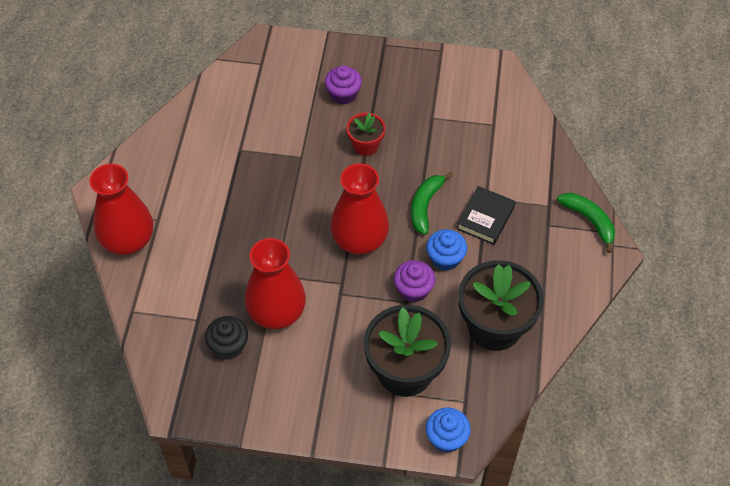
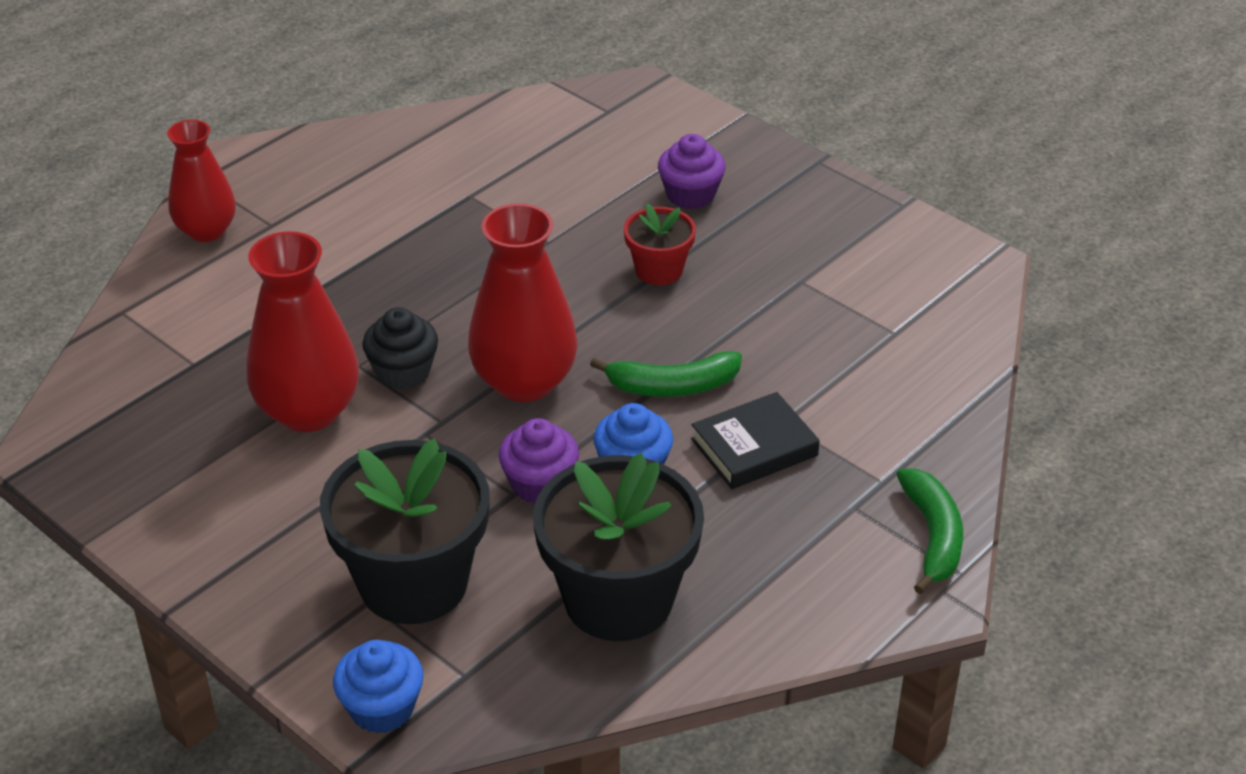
camera: 35 degrees right, 15 degrees down
(128, 240) = (206, 230): red vase -> red vase, size x0.66
(228, 346) = (199, 416): black cupcake -> black cupcake (403, 371)
(425, 206) = (672, 386): green banana -> green banana turned 150 degrees counterclockwise

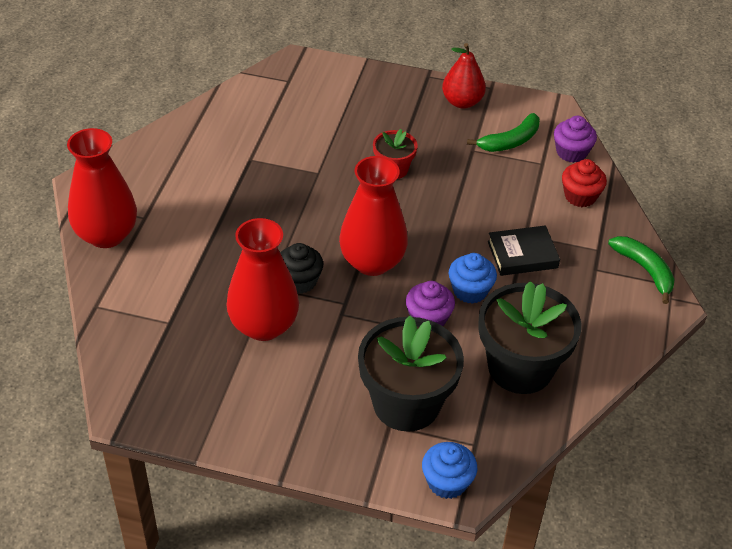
camera: 30 degrees left, 5 degrees up
(206, 230) = (106, 235): red vase -> red vase, size x1.50
(672, 386) = (453, 235): green banana -> green banana (510, 141)
(690, 195) = (375, 118): purple cupcake -> purple cupcake (571, 152)
(754, 447) = (522, 254): black book -> black book turned 45 degrees clockwise
(840, 211) = (462, 102): none -> red pear
(916, 397) = (580, 196): none -> red cupcake

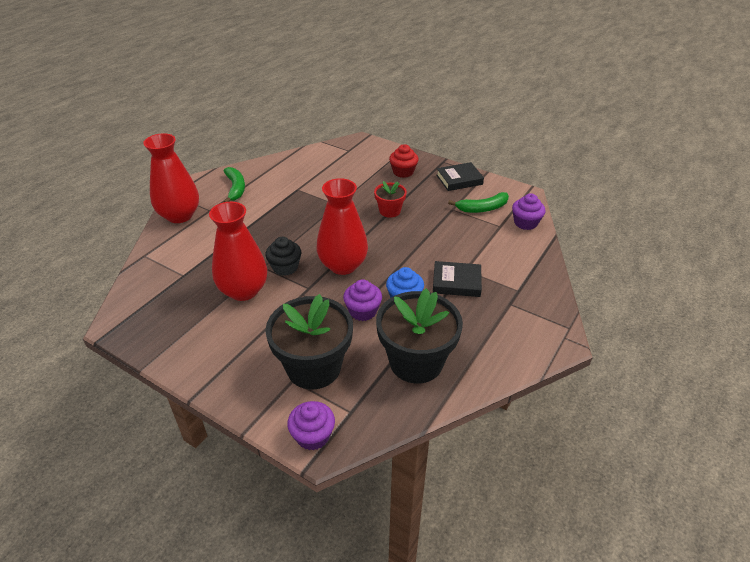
camera: 20 degrees right, 5 degrees down
(447, 482) = (313, 436): blue cupcake -> purple cupcake
(462, 102) = (459, 180): red pear -> black book
(580, 196) = (519, 252): red cupcake -> red cupcake (403, 172)
(645, 270) = (550, 312): green banana -> green banana (235, 188)

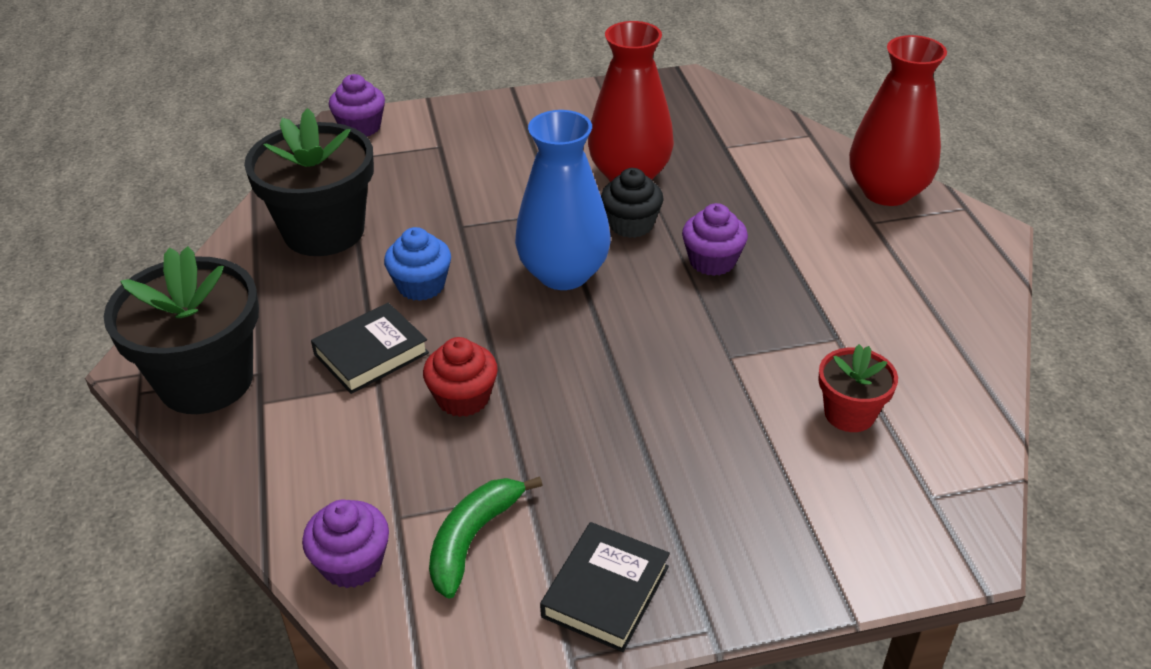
camera: 135 degrees right, 0 degrees up
(235, 188) = (917, 273): green banana -> none
(314, 367) = (433, 165): black flower pot -> black flower pot (206, 381)
(343, 265) = (563, 273): red vase -> blue vase
(363, 311) = (455, 240): purple cupcake -> purple cupcake (712, 261)
(389, 211) = (629, 405): red flower pot -> red flower pot (849, 413)
(403, 172) = (740, 521): red cupcake -> red cupcake (463, 398)

